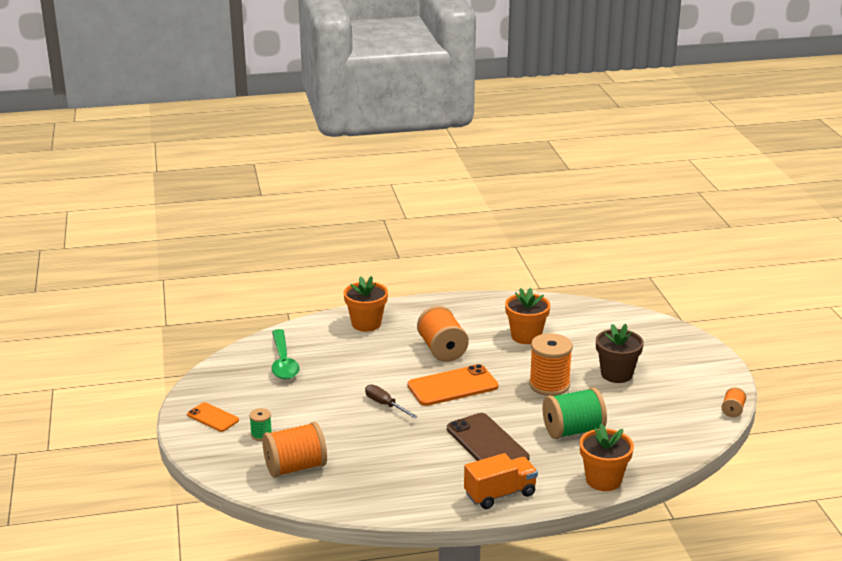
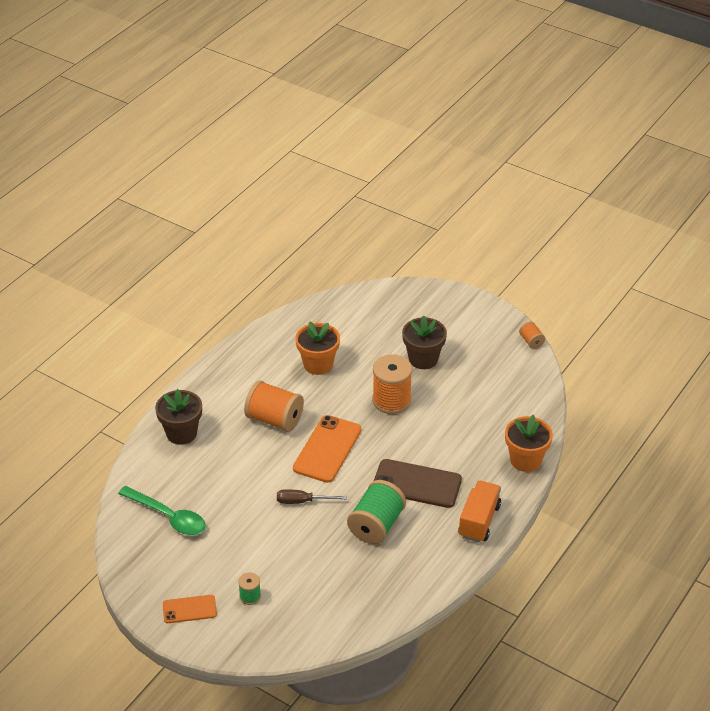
camera: 45 degrees left, 15 degrees up
(295, 467) = (316, 605): orange spool -> none
(366, 324) = (181, 433): orange flower pot -> brown flower pot
(573, 430) = (457, 431): green spool -> green spool (376, 525)

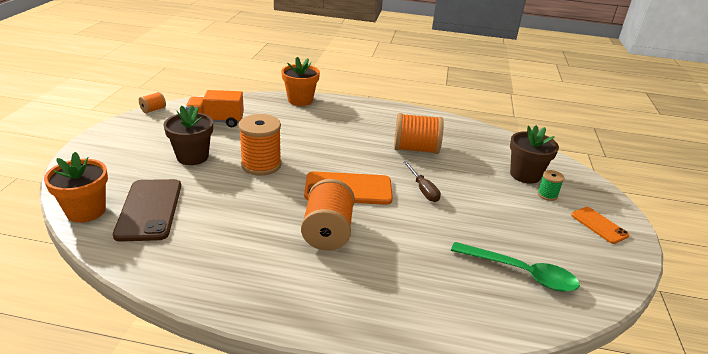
camera: 115 degrees left, 10 degrees down
(169, 517) = (521, 273): green spoon -> green spoon turned 105 degrees clockwise
(181, 433) = (396, 305): brown flower pot -> brown flower pot (525, 175)
(318, 364) = (222, 220): orange flower pot -> orange flower pot (86, 211)
(376, 525) = (415, 149): green spool -> orange spool
(416, 484) = (357, 138): brown phone -> brown phone (149, 209)
(479, 521) = (374, 110): orange truck -> orange truck (216, 121)

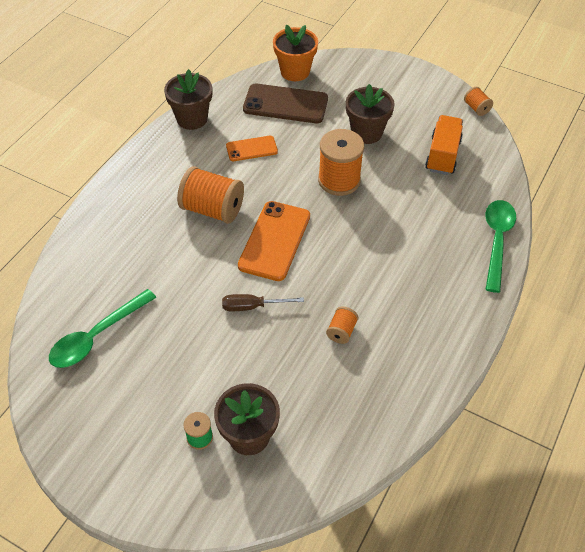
camera: 110 degrees right, 20 degrees up
(182, 280) = (192, 119): none -> brown flower pot
(300, 100) = (497, 240): orange flower pot -> green spoon
(415, 149) = (341, 331): orange spool -> orange spool, size x0.49
(599, 225) = (125, 461): orange phone -> orange phone (251, 149)

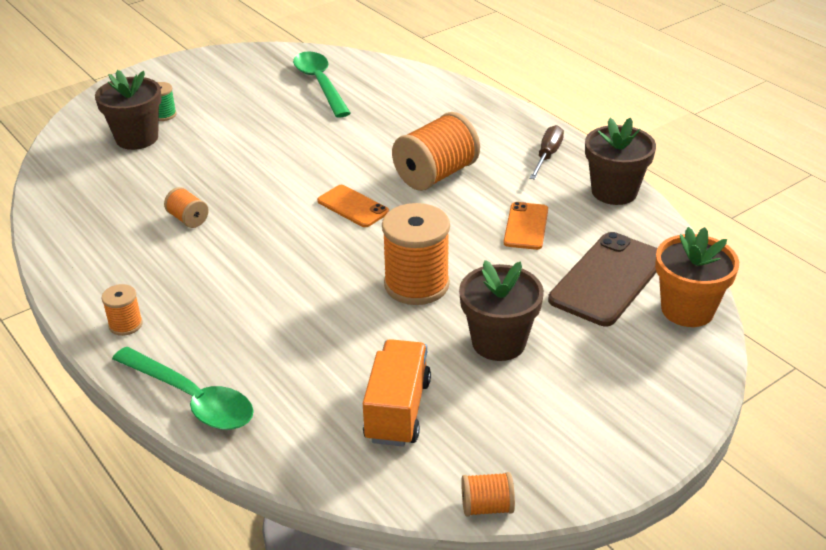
camera: 115 degrees right, 15 degrees down
(252, 306) = (274, 171): brown screwdriver -> brown screwdriver (547, 155)
(274, 240) = (353, 206): orange phone -> orange phone, size x0.58
(442, 155) = (397, 410): orange truck -> orange truck turned 120 degrees counterclockwise
(466, 306) = (125, 325): none -> orange spool

